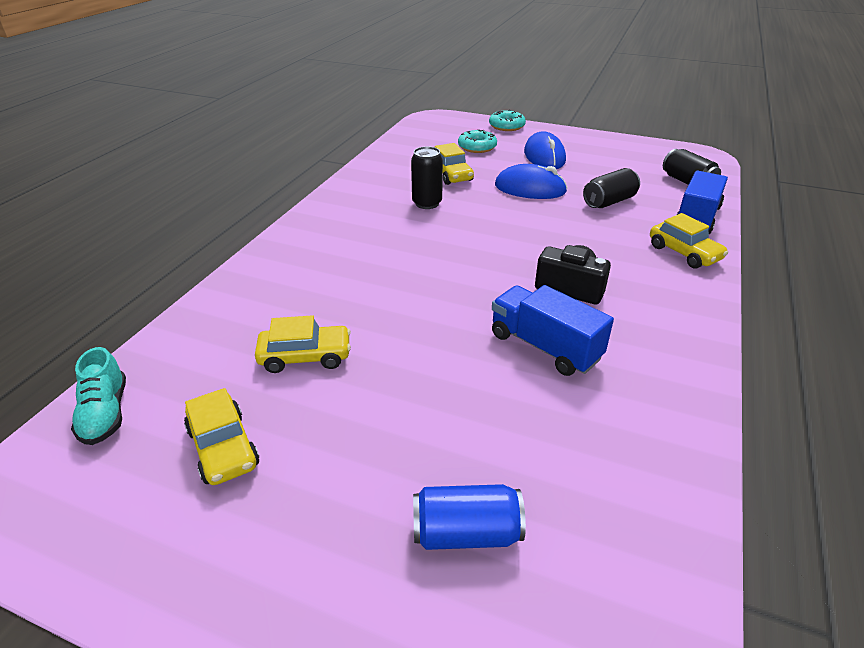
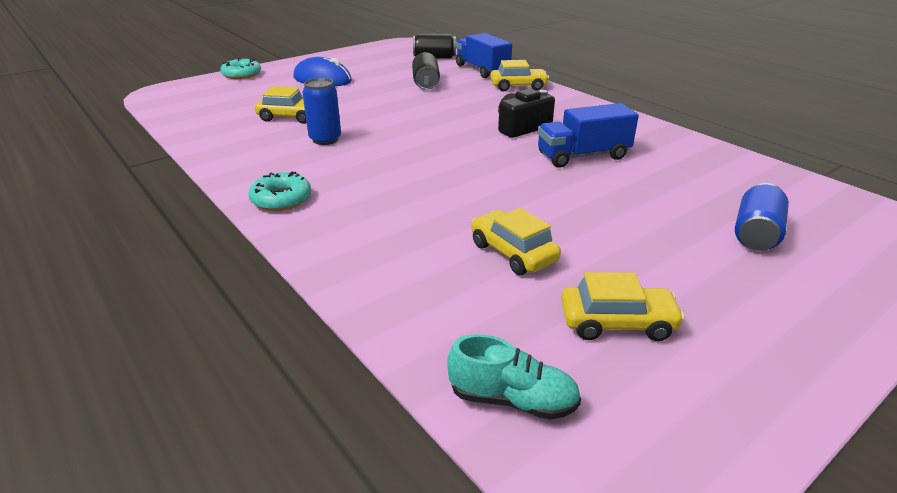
camera: 60 degrees left, 5 degrees down
(305, 356) = (513, 253): yellow car -> yellow car turned 60 degrees counterclockwise
(427, 203) = (325, 139): black can -> blue can
(477, 147) = (258, 94): turquoise donut -> turquoise donut (281, 199)
(530, 189) = (366, 99): blue mouse -> none

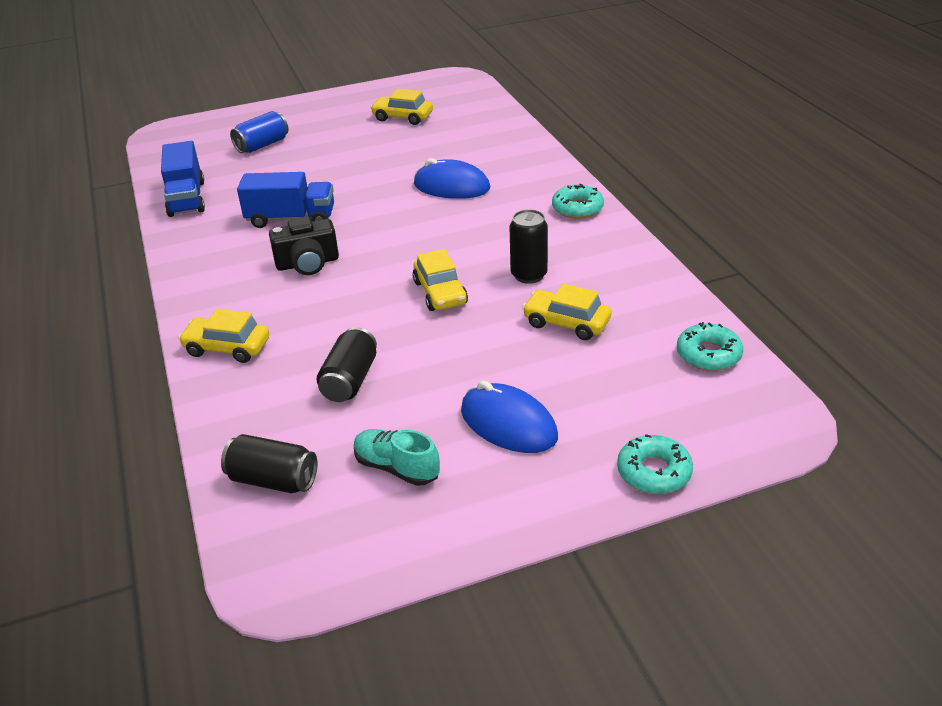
camera: 160 degrees left, 5 degrees up
(188, 113) = (708, 354): none -> turquoise donut
(325, 139) = (529, 275): blue can -> black can
(441, 207) = (451, 186): none -> blue mouse
(482, 70) = (232, 409): blue truck -> blue truck (187, 198)
(512, 400) = (476, 101): turquoise shoe -> turquoise shoe (397, 468)
(513, 253) = (426, 152): yellow car -> yellow car (440, 293)

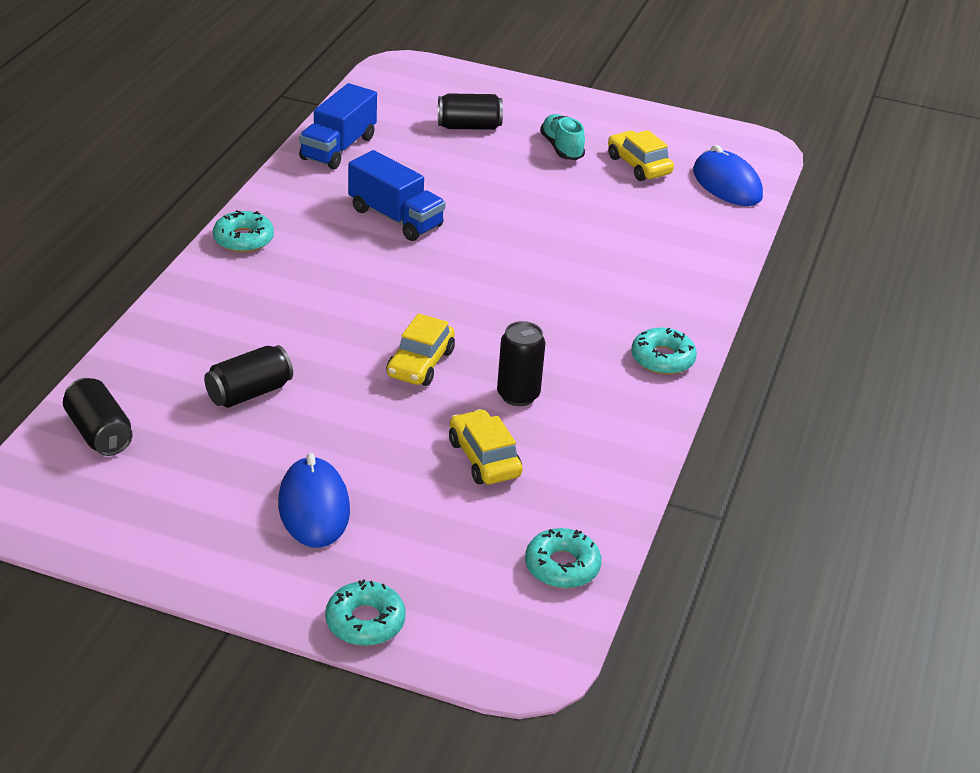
camera: 35 degrees right, 0 degrees up
(197, 287) = (243, 239): none -> turquoise donut
(227, 348) = (199, 307): yellow car -> none
(262, 145) = (469, 126): blue can -> black can
(307, 263) = (352, 269): black camera -> none
(397, 468) = (189, 483): turquoise shoe -> turquoise shoe (561, 148)
(451, 186) = (577, 267): blue mouse -> blue mouse (727, 184)

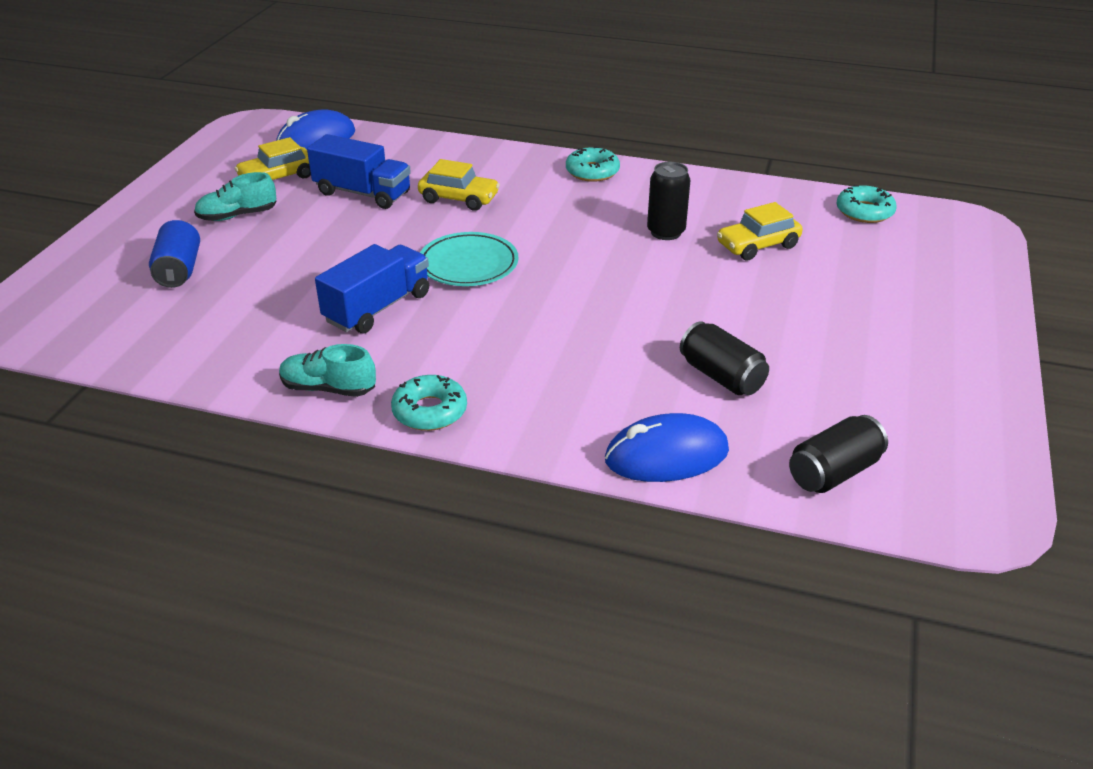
camera: 90 degrees left, 0 degrees up
(285, 196) = (328, 388): none -> turquoise shoe
(314, 507) = (867, 324): blue mouse -> blue mouse (666, 455)
(338, 148) = (214, 357): blue truck -> blue truck (362, 193)
(365, 621) = (982, 290): turquoise donut -> none
(420, 364) = (637, 281): yellow car -> yellow car (459, 198)
(463, 266) = (468, 264): none -> turquoise plate
(469, 126) = (179, 270): black can -> blue can

